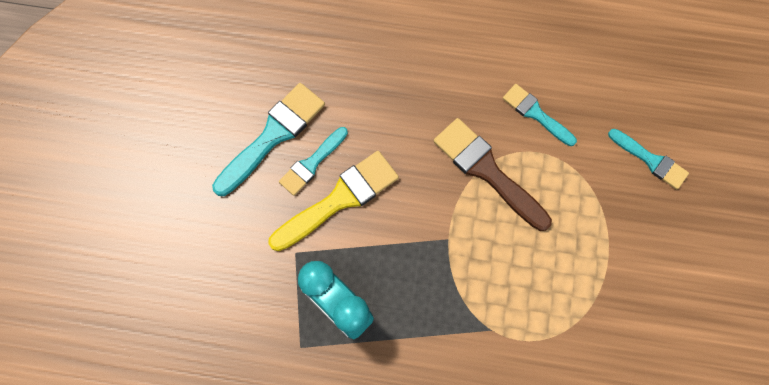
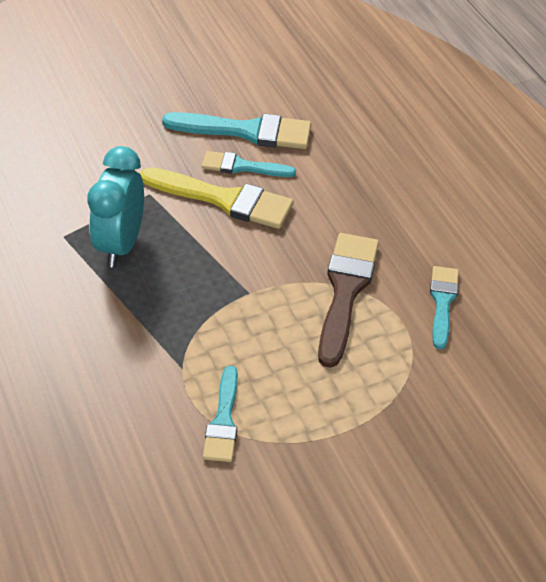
camera: 55 degrees right, 25 degrees down
(651, 160) = (484, 424): turquoise brush -> turquoise brush (223, 420)

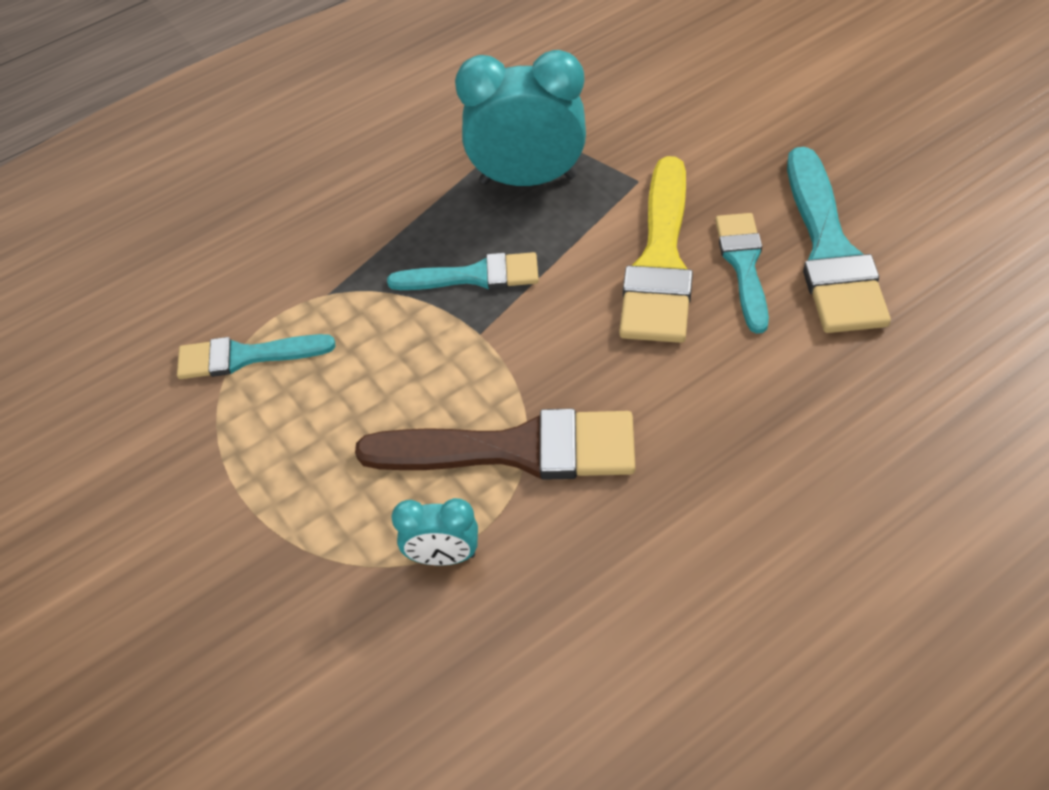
camera: 85 degrees right, 5 degrees up
(411, 335) = (443, 556): none -> turquoise clock
(442, 302) = (529, 594): turquoise brush -> turquoise brush (474, 276)

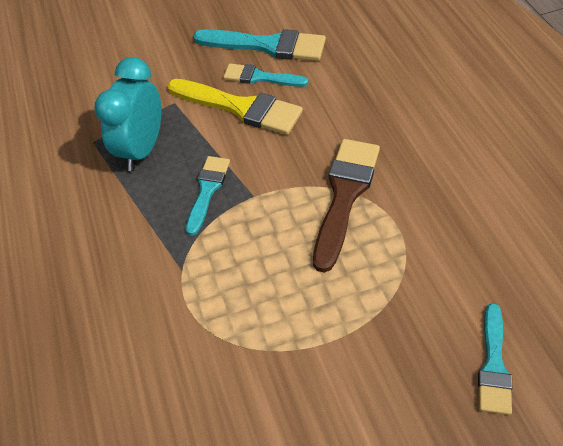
camera: 75 degrees left, 0 degrees up
(245, 356) = (214, 325): turquoise brush -> turquoise brush (493, 365)
(443, 556) = (405, 241): turquoise clock -> none

